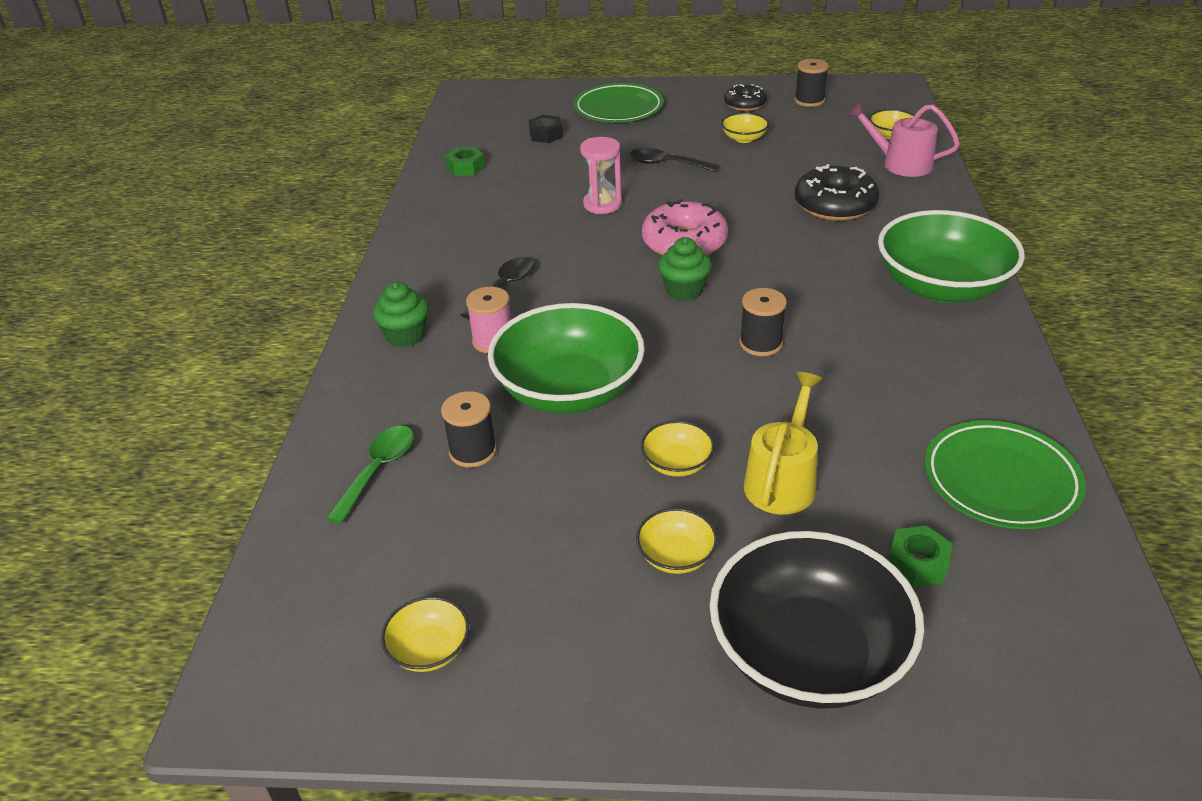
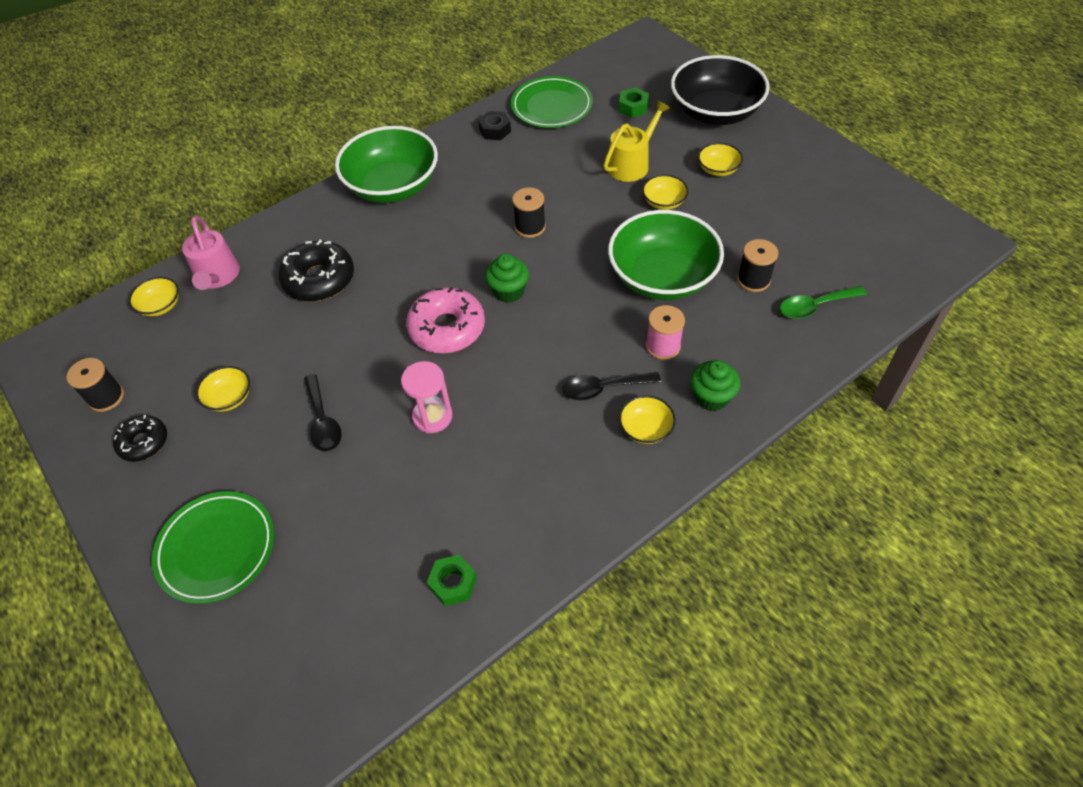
camera: 130 degrees left, 15 degrees up
(429, 649) = (861, 205): yellow bowl -> yellow bowl (646, 429)
(546, 135) = (328, 569): black nut -> black nut (495, 130)
(782, 480) = (631, 164): yellow watering can -> yellow watering can turned 150 degrees clockwise

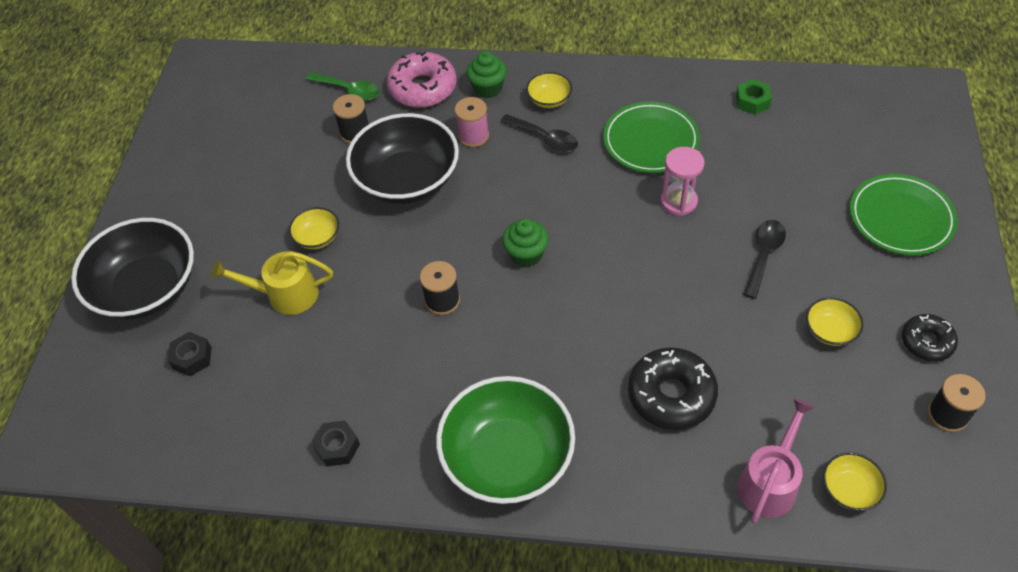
camera: 135 degrees left, 0 degrees up
(447, 328) = (604, 260): pink donut -> pink donut (423, 88)
(551, 106) = (250, 430): green plate -> green plate (650, 141)
(633, 107) = (192, 358): green nut -> black nut
(662, 277) = (407, 180): green bowl -> black bowl
(718, 169) = (237, 232): yellow bowl -> none

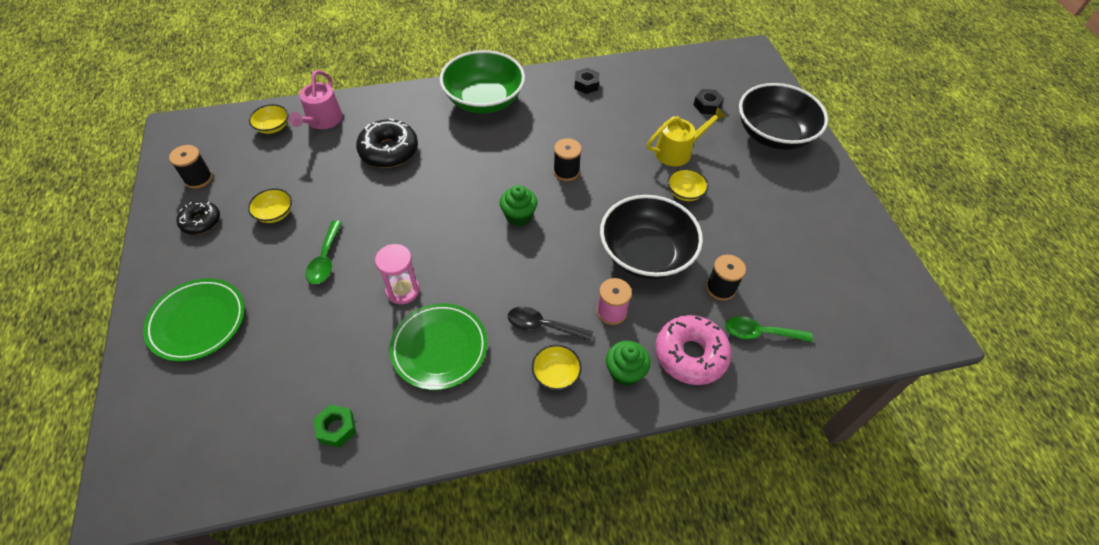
camera: 155 degrees right, 0 degrees up
(763, 255) = (325, 259): black spoon -> green spoon

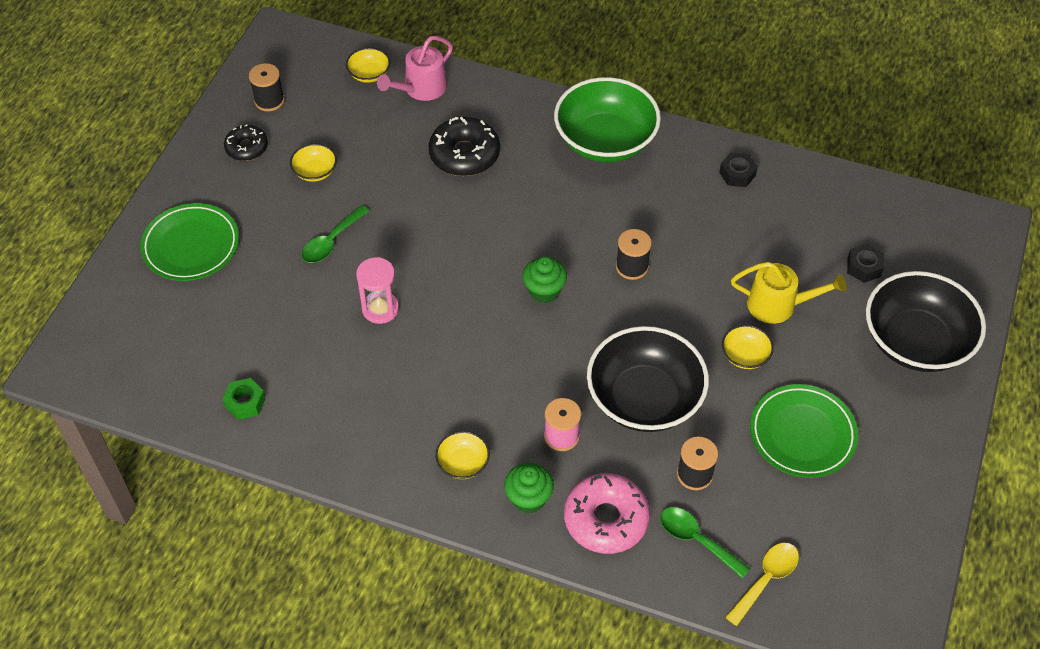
camera: 35 degrees right, 0 degrees up
(439, 348) = (376, 381): green plate -> green plate (802, 434)
(543, 326) = (485, 413): black spoon -> none
(825, 334) = (766, 579): none -> yellow spoon

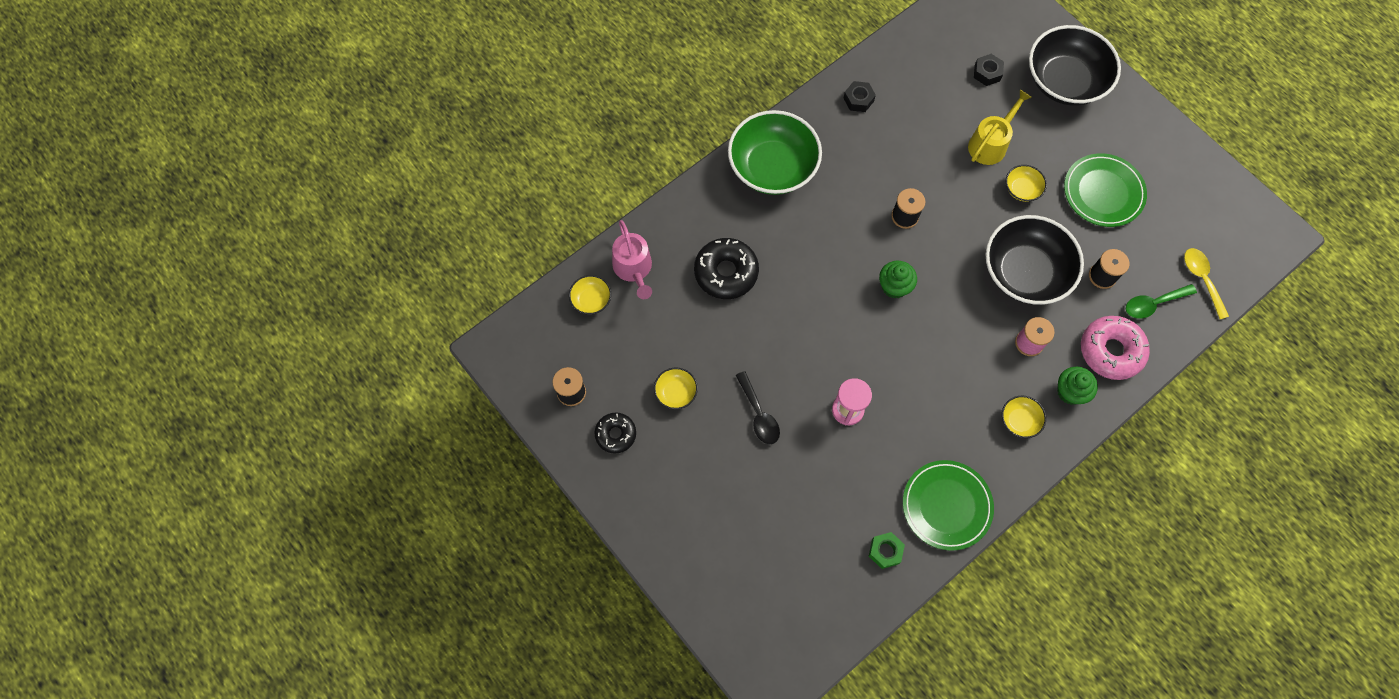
camera: 60 degrees left, 15 degrees up
(191, 246) = (700, 526): green plate -> green plate (946, 506)
(331, 241) = (759, 414): green spoon -> black spoon

